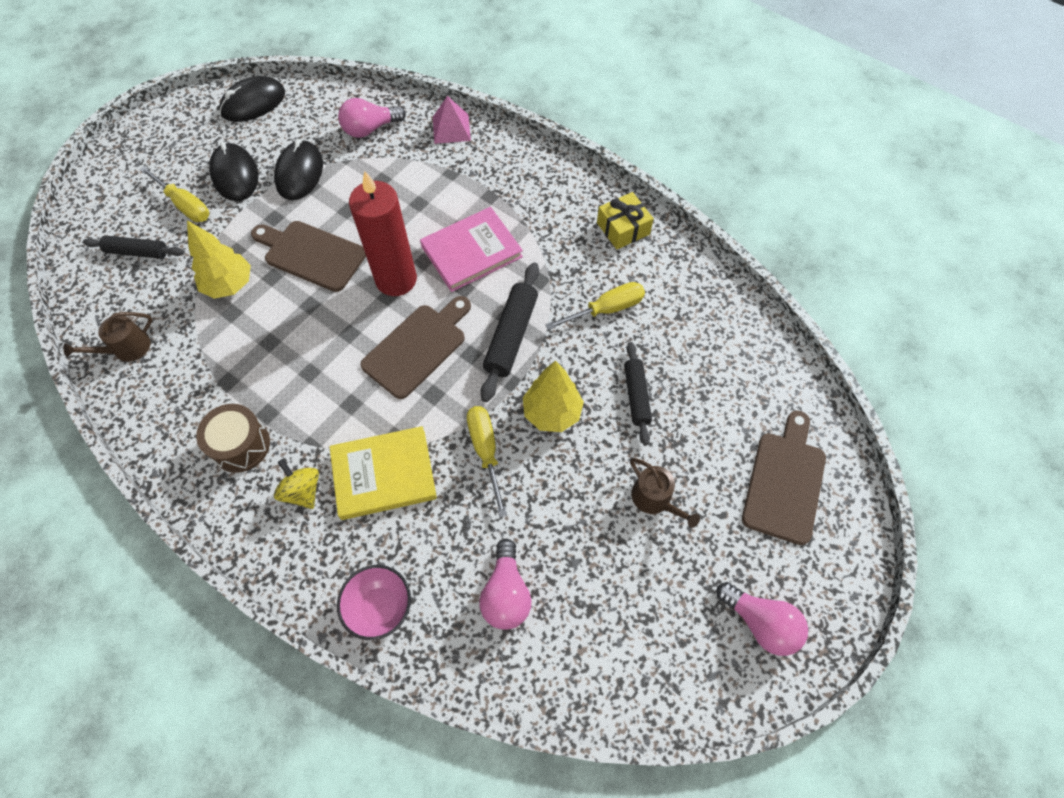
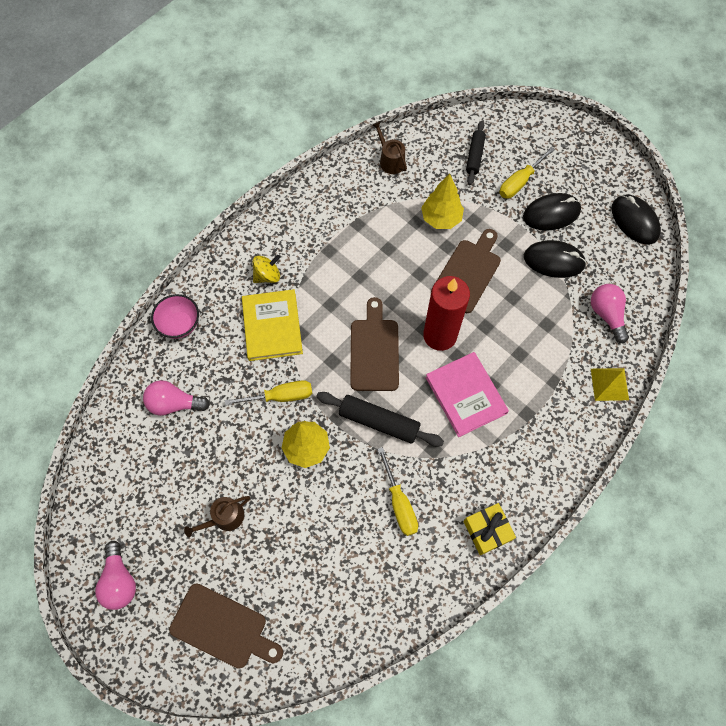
camera: 95 degrees right, 5 degrees up
(241, 445) = (306, 236): brown drum -> none
(418, 347) = (374, 351): brown cutting board -> brown cutting board turned 135 degrees counterclockwise
(451, 128) = (609, 384): pink pyramid -> yellow pyramid
(636, 396) = (313, 517): black rolling pin -> none
(760, 622) = (120, 580): pink light bulb -> pink light bulb turned 60 degrees counterclockwise

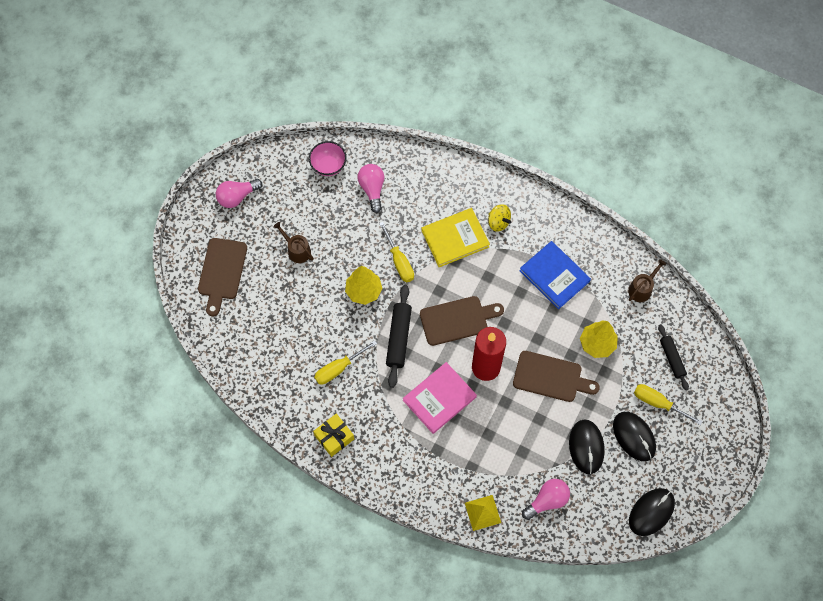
camera: 75 degrees right, 0 degrees up
(180, 324) = (436, 172): pink bowl -> pink bowl (328, 166)
(351, 237) = (554, 276): none -> blue book
(474, 156) = (672, 359): black rolling pin -> black rolling pin turned 75 degrees clockwise

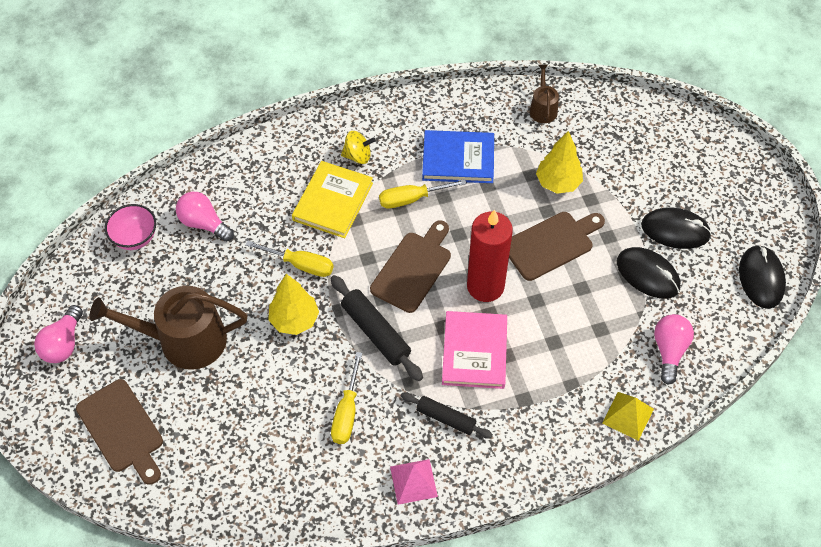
camera: 45 degrees left, 10 degrees down
(297, 250) = (183, 340): brown watering can -> brown watering can, size x2.04
(334, 437) = (413, 481): yellow gift -> pink pyramid
(657, 403) = (661, 186): yellow screwdriver -> yellow screwdriver (411, 199)
(672, 359) = (631, 142): black rolling pin -> black rolling pin (446, 418)

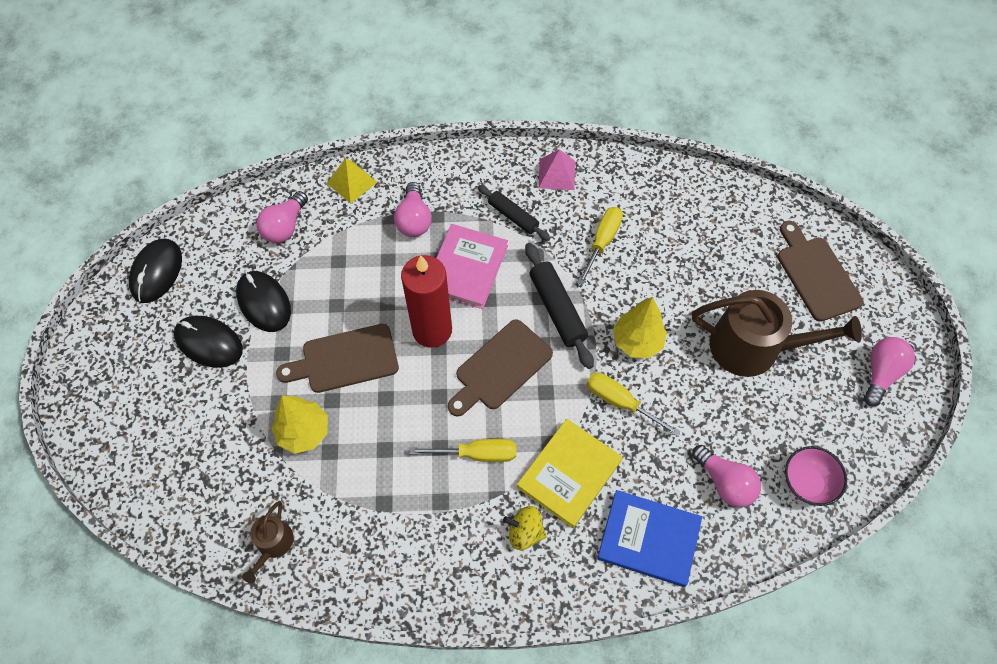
camera: 165 degrees left, 5 degrees up
(458, 159) = (405, 495): blue book -> blue book (648, 539)
(545, 389) = (414, 220): none -> pink light bulb

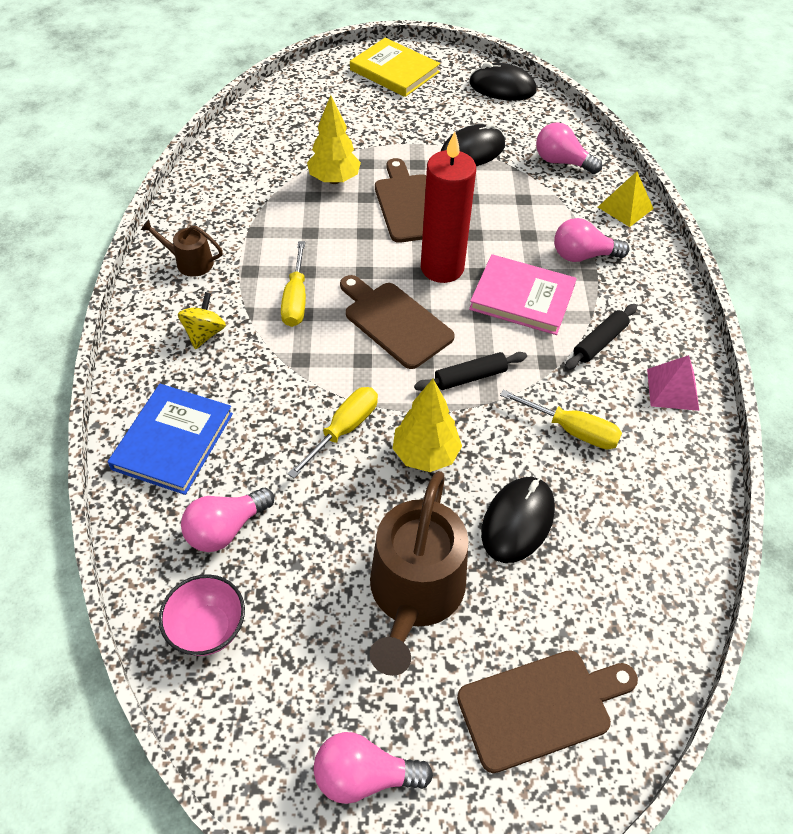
camera: 90 degrees right, 10 degrees down
(209, 343) = (429, 120): black mouse -> black mouse (518, 521)
(273, 544) = (230, 164): brown watering can -> brown watering can (189, 262)
(557, 309) = (470, 377): black rolling pin -> black rolling pin, size x0.66
(569, 474) = (262, 374): yellow book -> yellow book (394, 71)
(880, 373) = (364, 775): pink light bulb -> pink light bulb turned 150 degrees clockwise

